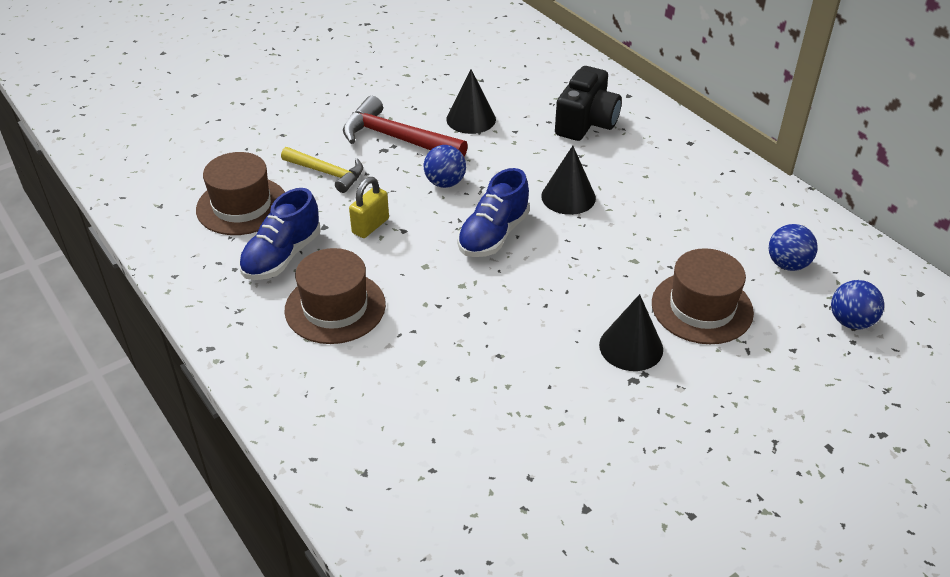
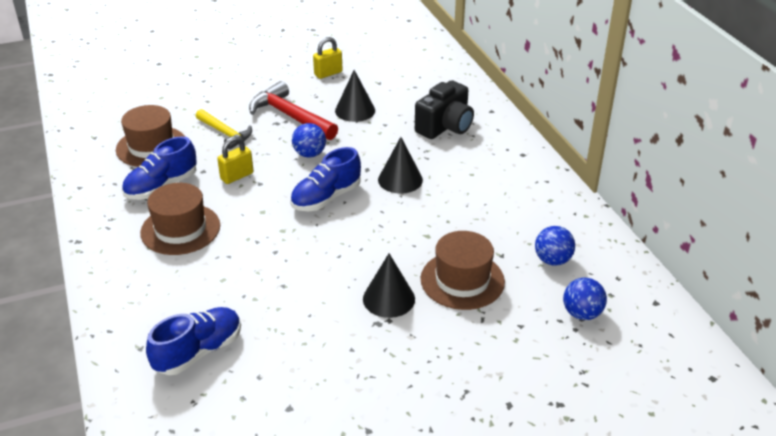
camera: 15 degrees right, 5 degrees down
(415, 77) = (328, 73): none -> yellow padlock
(440, 461) = (199, 351): none -> blue shoe

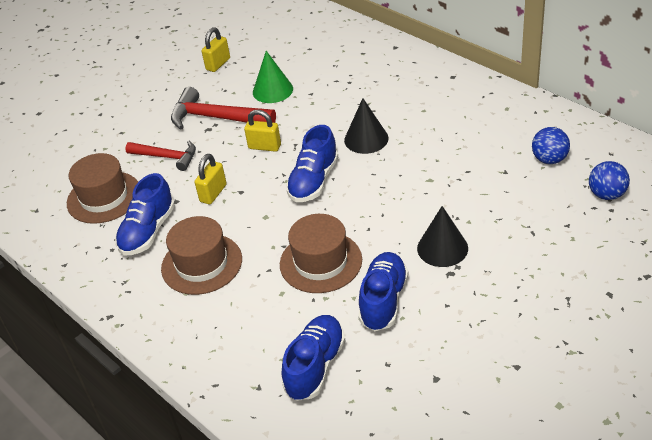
camera: 20 degrees left, 5 degrees up
(225, 133) = (166, 157): yellow hammer -> red hammer
(300, 322) = (383, 300): none -> blue shoe
(309, 154) = (264, 146): blue ball -> yellow padlock
(355, 110) = (272, 90): black cone -> green cone
(445, 127) = (366, 76): black camera -> none
(462, 280) = (490, 206): brown hat -> brown hat (320, 262)

